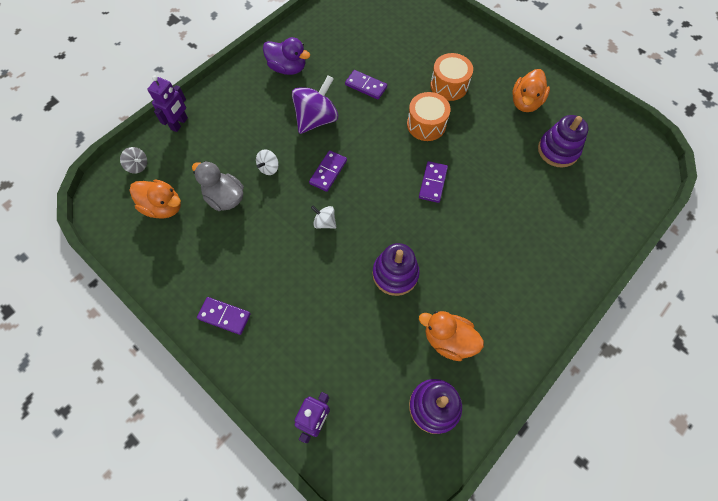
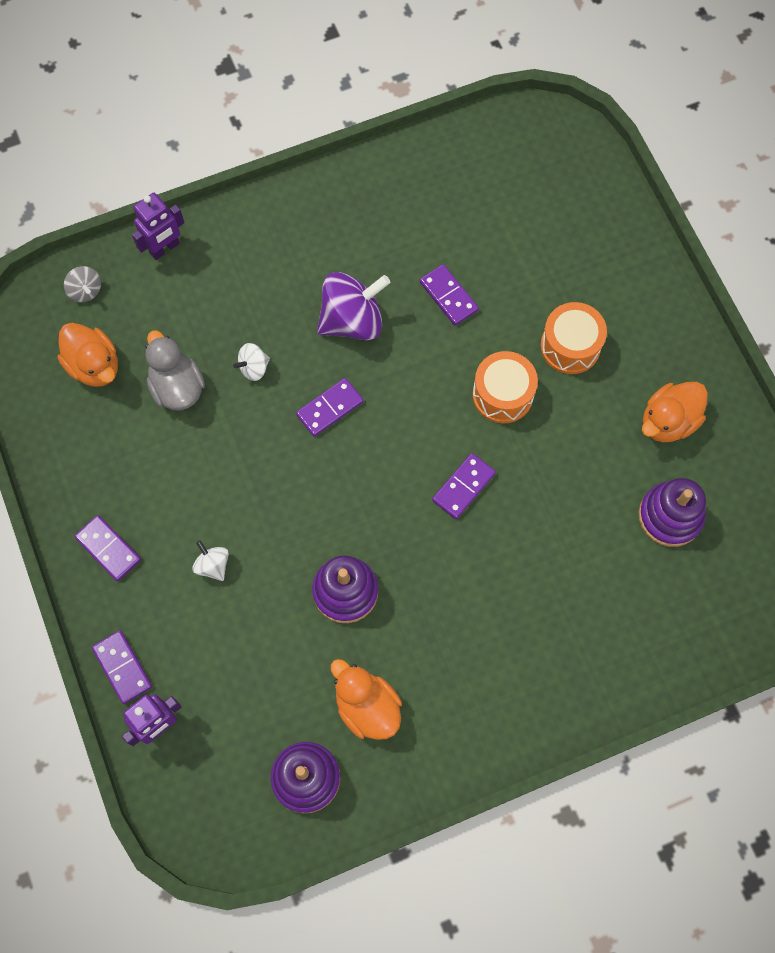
camera: 25 degrees right, 5 degrees up
(271, 391) = (122, 667): none -> purple domino
(287, 68) = (351, 220): purple duck -> none
(324, 222) = (290, 479): white spinning top -> white spinning top (213, 565)

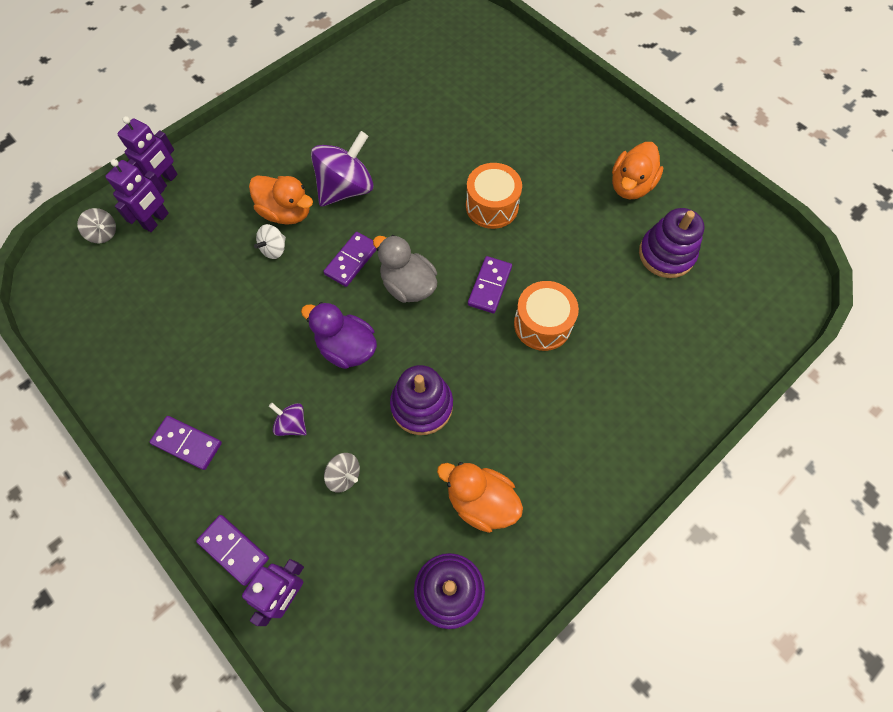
camera: 20 degrees left, 5 degrees down
(94, 366) = (129, 291): orange duck -> orange duck (286, 212)
(143, 293) = (156, 221): none -> purple robot
(177, 387) = (210, 285): grey duck -> grey duck (408, 285)
(213, 565) = (292, 424): white spinning top -> purple spinning top
(246, 634) = (344, 476): none -> grey spinning top
(292, 504) = (346, 348): none -> purple duck
(448, 296) = (418, 149): purple domino -> none
(570, 346) = (530, 155): orange drum -> orange drum (542, 324)

